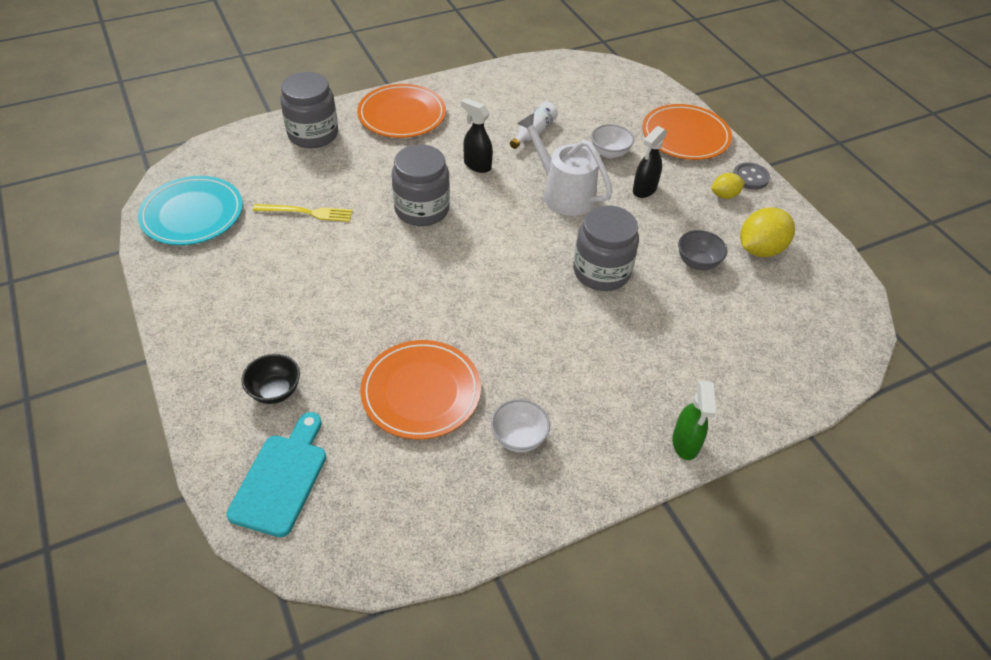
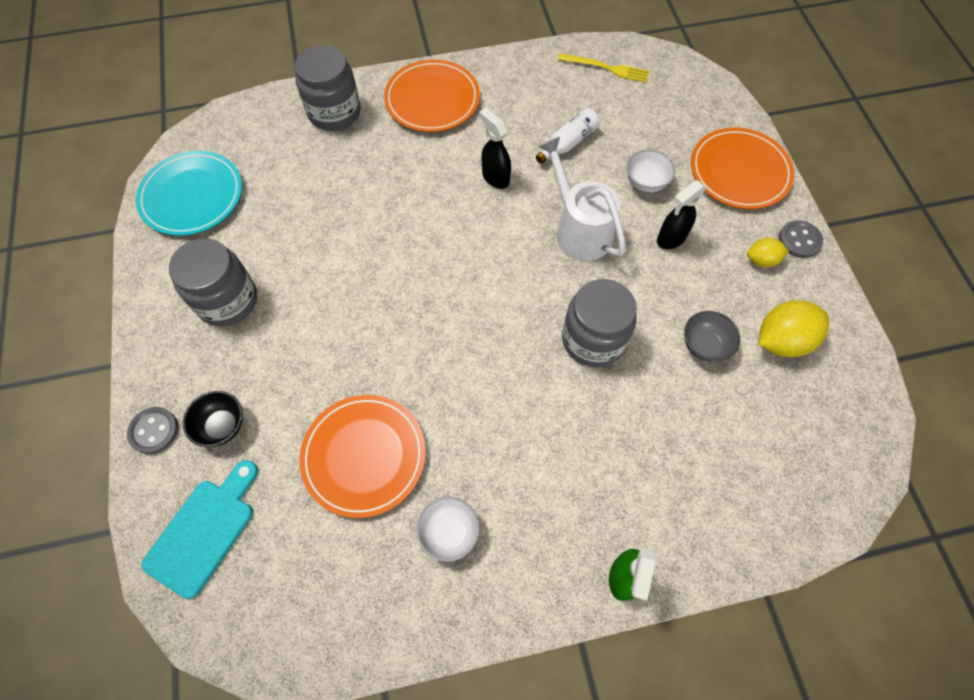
camera: 15 degrees right, 15 degrees up
(207, 406) = (154, 431): none -> grey button
(307, 212) = (304, 212): yellow fork -> yellow fork (606, 68)
(422, 209) = (422, 226): grey jar -> grey jar (227, 301)

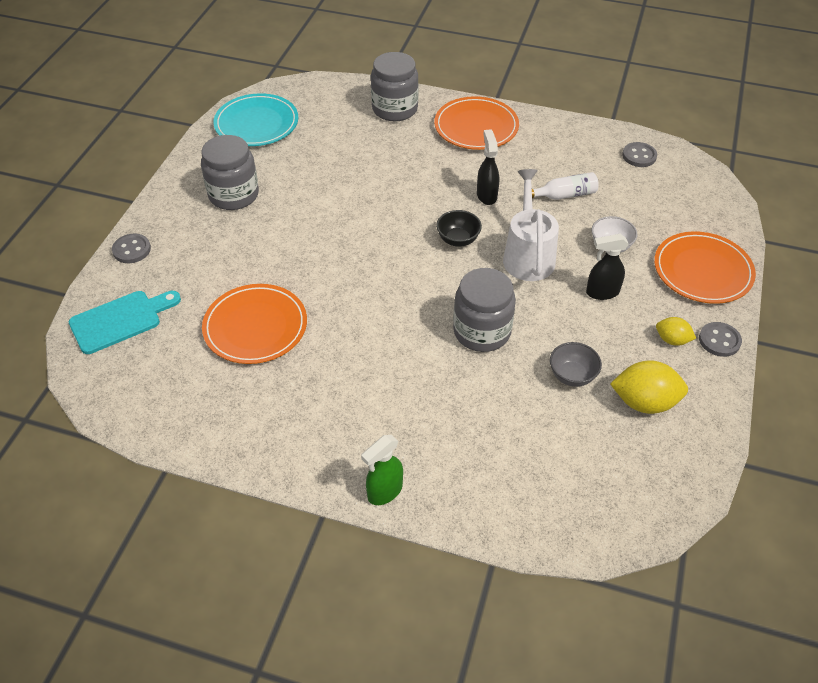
camera: 30 degrees right, 15 degrees down
(222, 426) = (176, 266): black bowl -> black bowl (458, 240)
(449, 532) = (279, 400): white bowl -> none
(606, 68) = (639, 156): yellow fork -> grey button

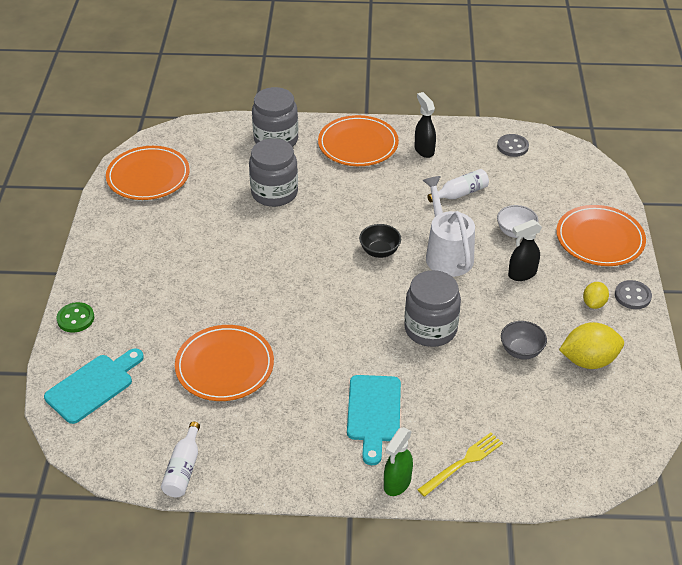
camera: 15 degrees left, 5 degrees down
(132, 250) = (75, 318): grey button -> green button
(173, 424) = (183, 468): none -> white bottle
(234, 195) = (154, 248): grey jar -> grey jar (274, 193)
(256, 124) = (148, 176): turquoise plate -> orange plate
(388, 409) = (373, 413): none -> turquoise cutting board
(463, 486) = (462, 463): none -> yellow fork
(486, 195) = (390, 206): black spray bottle -> black spray bottle (424, 150)
(672, 340) = (594, 303): yellow lemon -> yellow lemon turned 75 degrees counterclockwise

